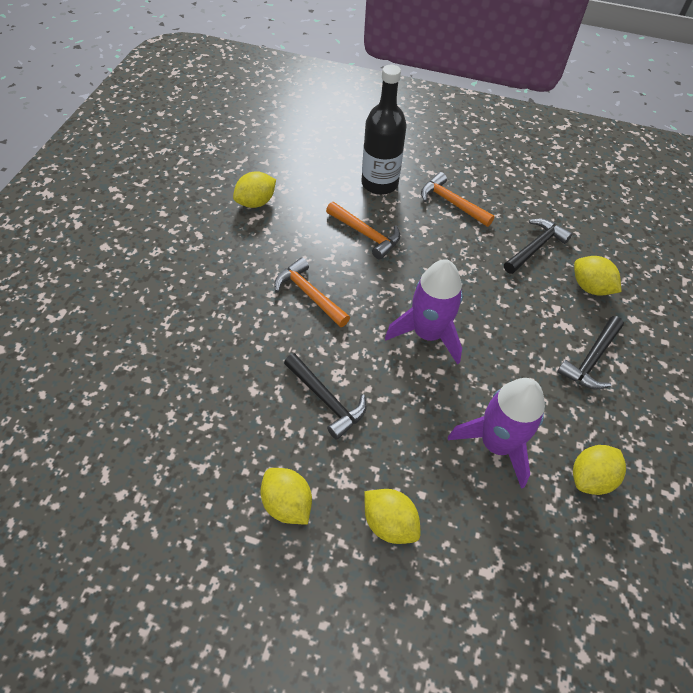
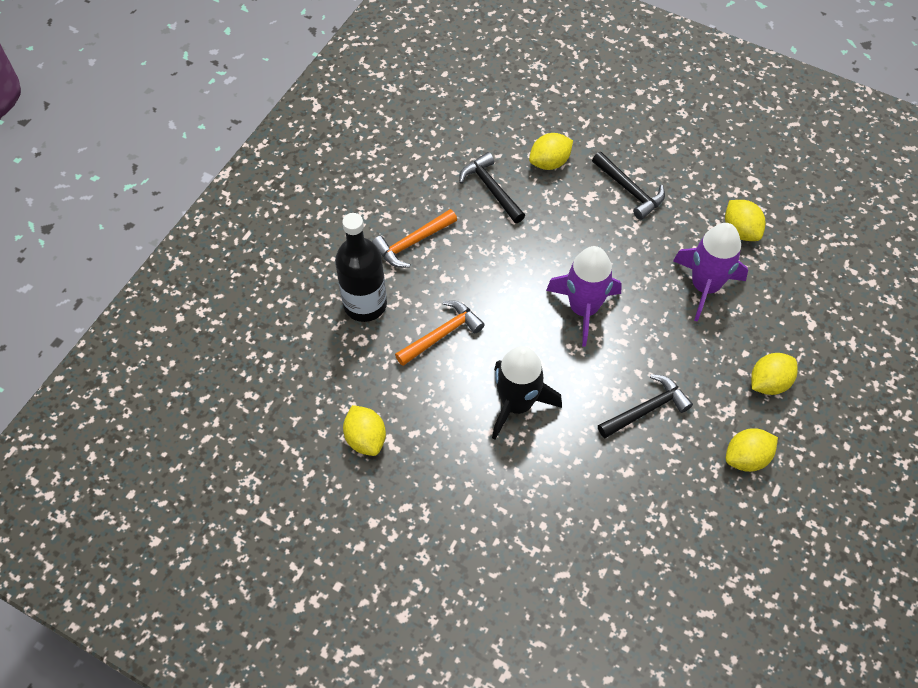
camera: 75 degrees left, 5 degrees up
(309, 294) = (517, 404): orange hammer -> black rocket

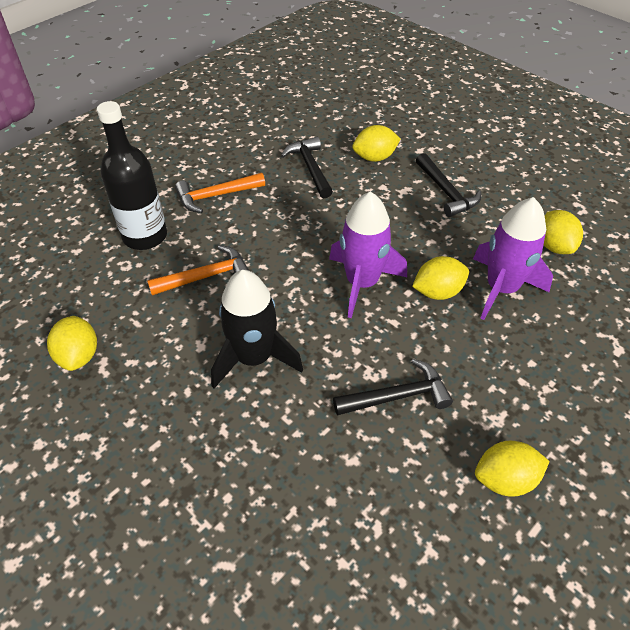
camera: 15 degrees right, 10 degrees down
(768, 382) = (553, 400): yellow lemon -> yellow lemon (438, 292)

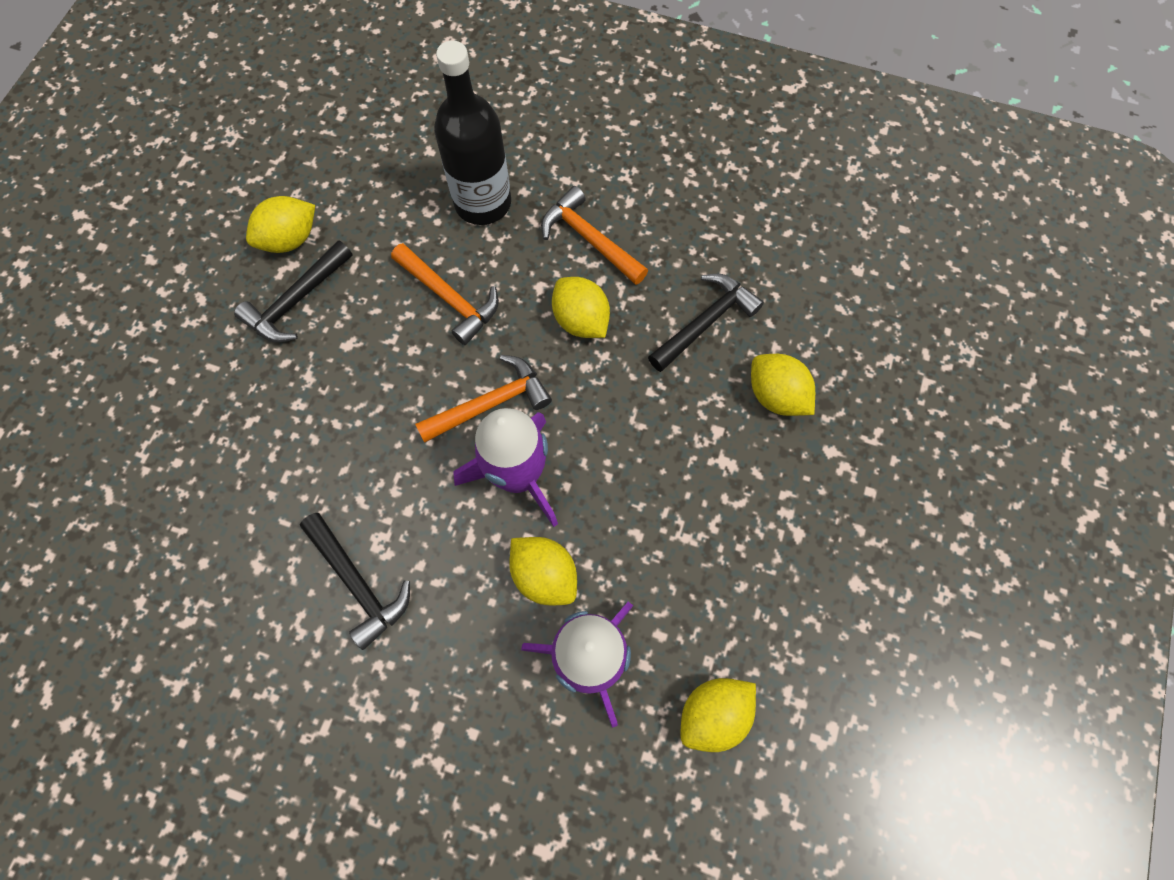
camera: 65 degrees right, 20 degrees up
(254, 357) = (353, 405): black rocket -> none
(301, 280) = (491, 403): none -> orange hammer
(446, 192) = (753, 522): black hammer -> black hammer (296, 301)
(505, 479) = (287, 743): yellow lemon -> yellow lemon (581, 320)

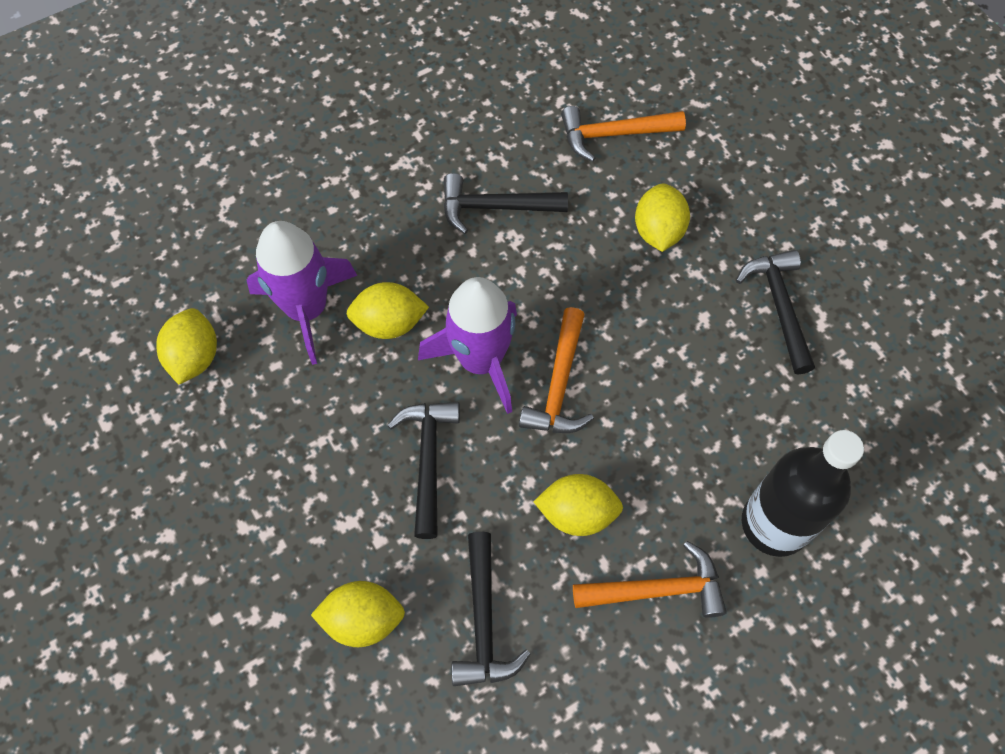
camera: 130 degrees right, 5 degrees down
(290, 239) = (851, 338): yellow lemon -> yellow lemon (658, 231)
(450, 298) = (687, 423): orange hammer -> orange hammer (613, 134)
(631, 447) = (428, 460): none -> black hammer

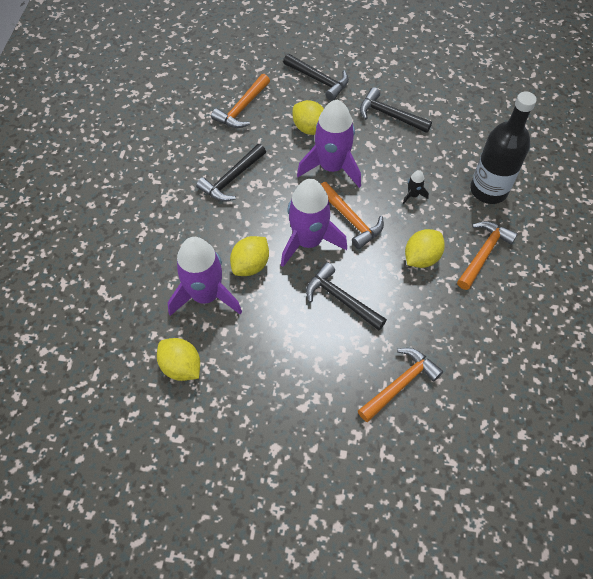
camera: 50 degrees left, 5 degrees down
(363, 619) = (400, 384): yellow lemon -> orange hammer
(484, 621) = (443, 332): black hammer -> black hammer (319, 80)
(621, 302) = (332, 167): none -> purple rocket
(670, 431) = (413, 195): none -> black rocket

